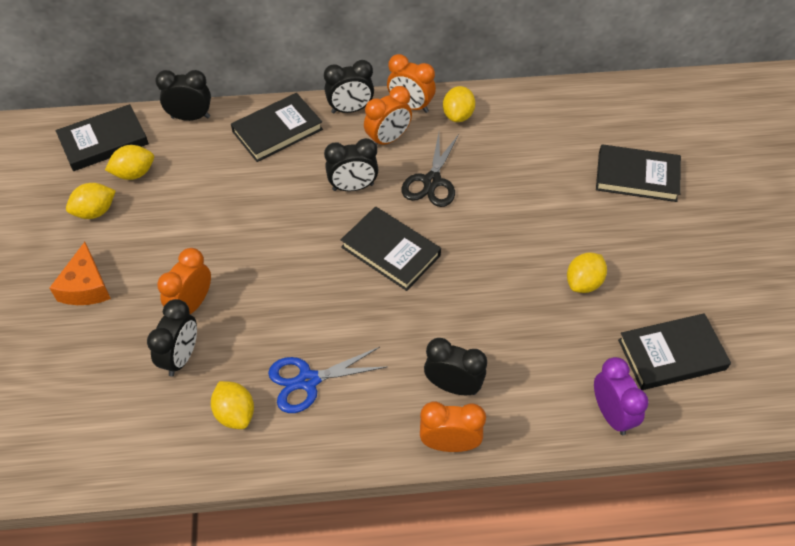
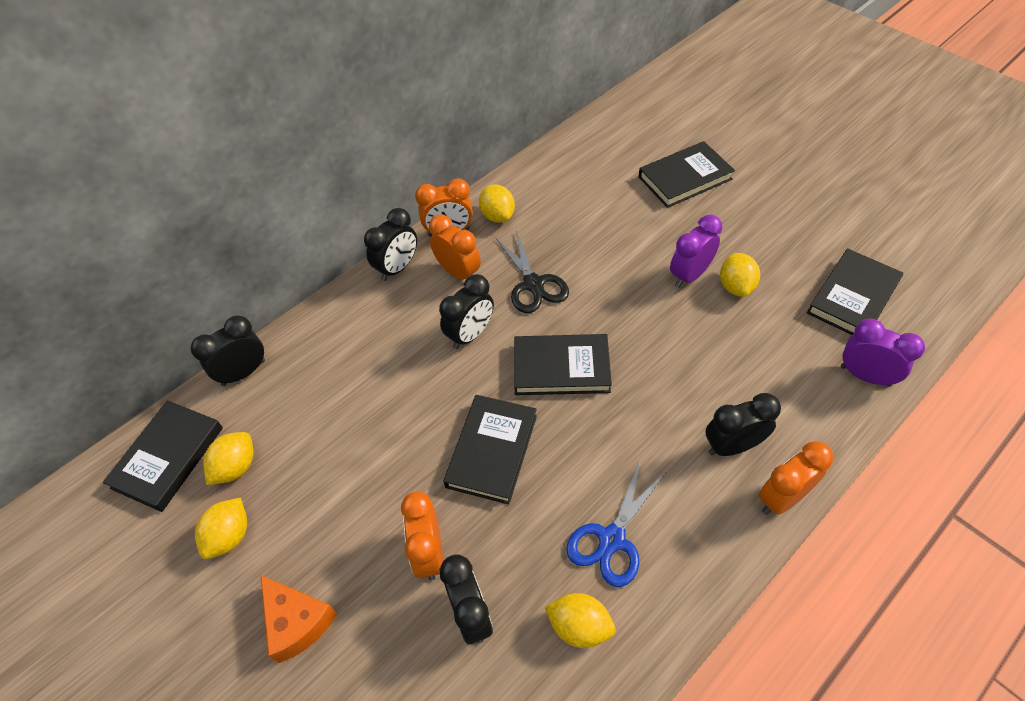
camera: 35 degrees left, 0 degrees up
(277, 130) = (346, 329): black book -> black book (492, 451)
(388, 139) = (458, 272): orange clock -> orange clock turned 60 degrees counterclockwise
(556, 251) = (689, 275): none -> purple clock

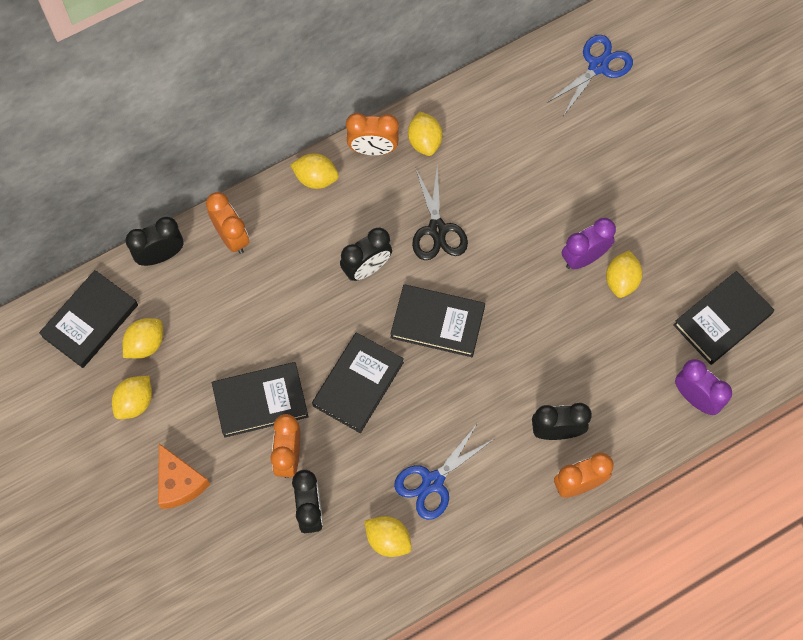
camera: 10 degrees right, 15 degrees up
(397, 268) = (316, 178): black clock -> yellow lemon
(458, 272) = (371, 198): orange clock -> orange clock (231, 237)
(638, 128) = (598, 66): none -> blue scissors
(684, 178) = (622, 143): black book -> black book (260, 401)

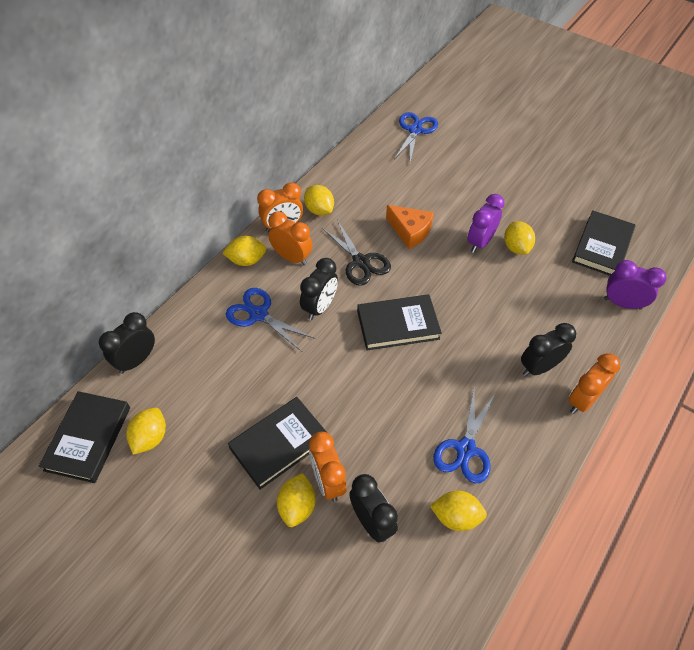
camera: 25 degrees left, 15 degrees down
(135, 402) = (159, 493): yellow lemon -> yellow lemon (297, 506)
(179, 483) = (234, 551): orange cheese -> orange cheese (410, 231)
(231, 237) = (194, 325): orange clock -> orange clock (292, 257)
(300, 251) = (258, 314): none -> blue scissors
(358, 384) = (358, 396): black book -> none

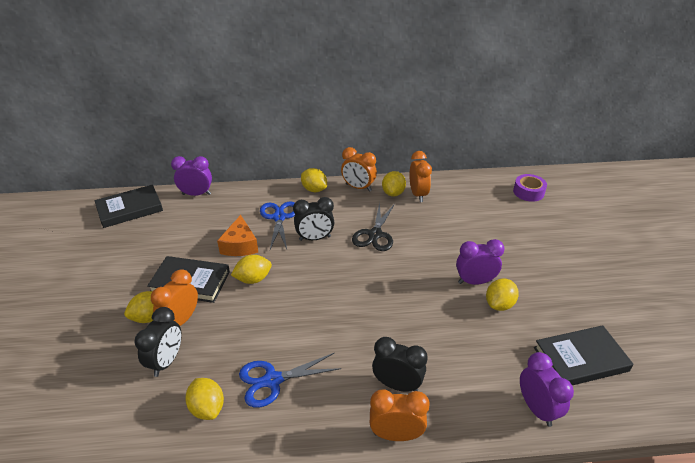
camera: 50 degrees right, 15 degrees down
(136, 360) = (196, 194): black clock -> purple clock
(150, 438) = (149, 229): yellow lemon -> yellow lemon (253, 279)
(292, 257) = (339, 205): orange clock -> orange clock (418, 194)
(398, 325) = (343, 282): black book -> none
(410, 231) = (433, 241): orange cheese -> orange cheese (240, 245)
(415, 130) = (528, 192): blue scissors -> purple tape

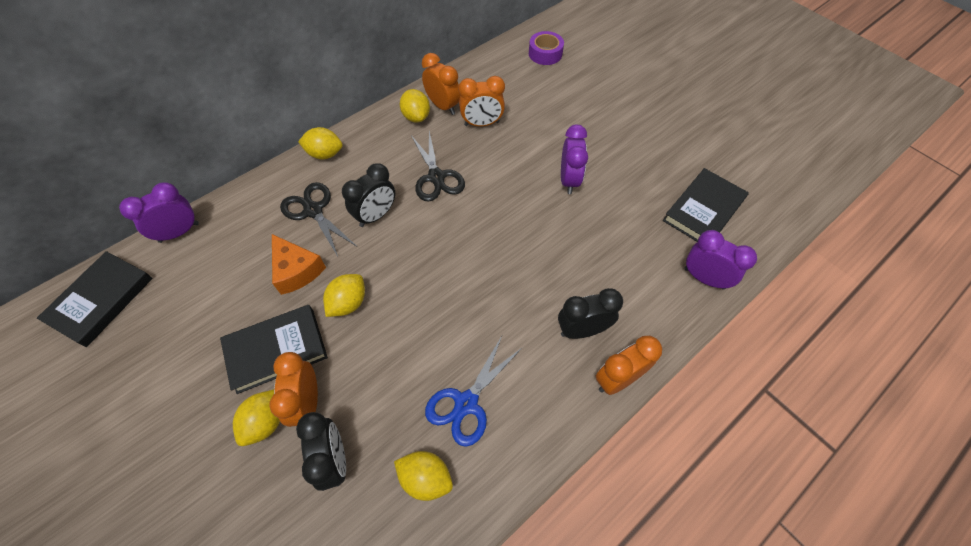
camera: 35 degrees left, 20 degrees up
(279, 217) = (313, 211): blue scissors -> black scissors
(358, 187) = (373, 127): orange clock -> orange clock (482, 123)
(475, 281) = (569, 180): purple clock -> purple clock turned 135 degrees clockwise
(499, 304) = (606, 193): yellow lemon -> none

